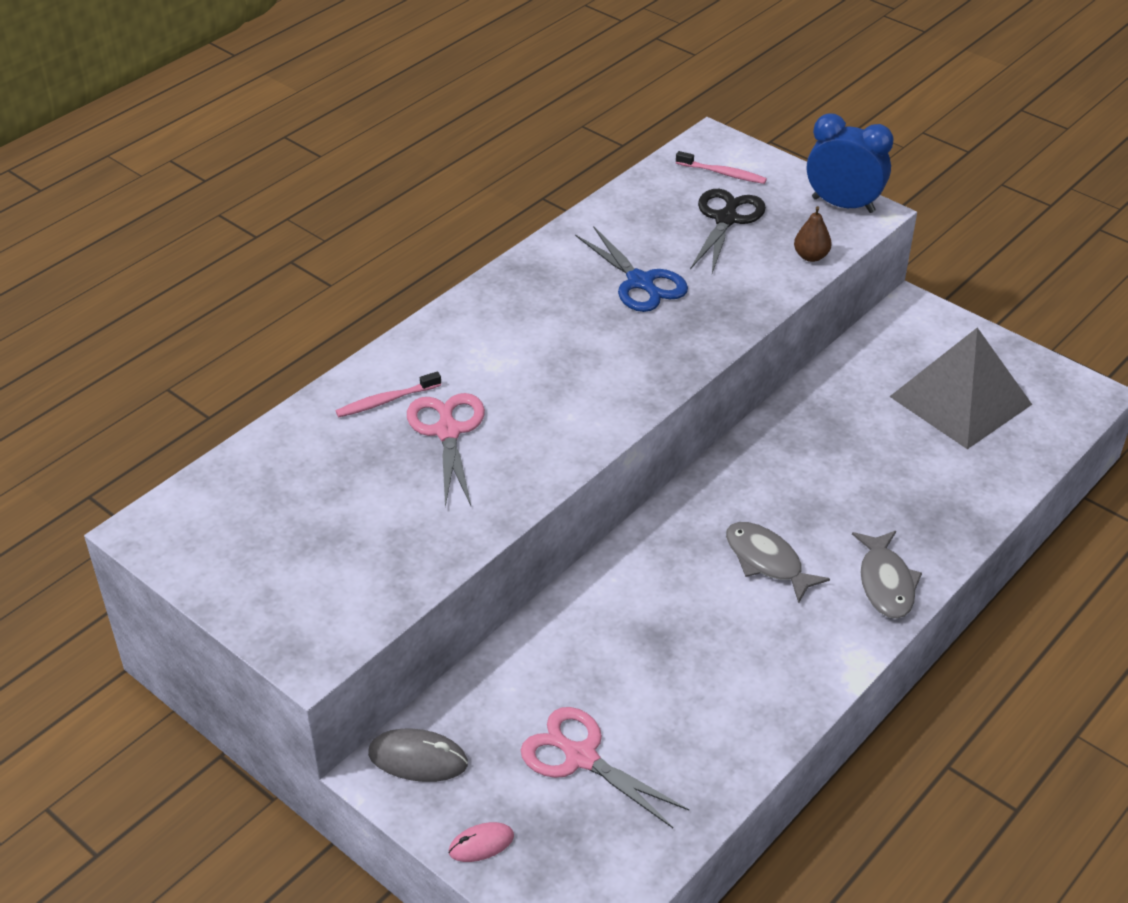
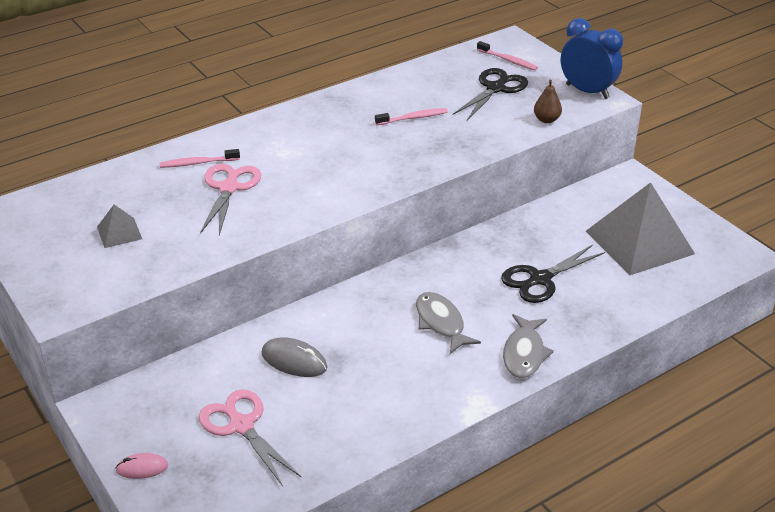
camera: 15 degrees right, 5 degrees down
(333, 526) = (119, 232): none -> grey pyramid
(418, 759) = (127, 403): grey mouse -> grey mouse (294, 361)
(640, 282) = (413, 118): blue scissors -> pink toothbrush
(862, 475) = (540, 279): none -> black scissors

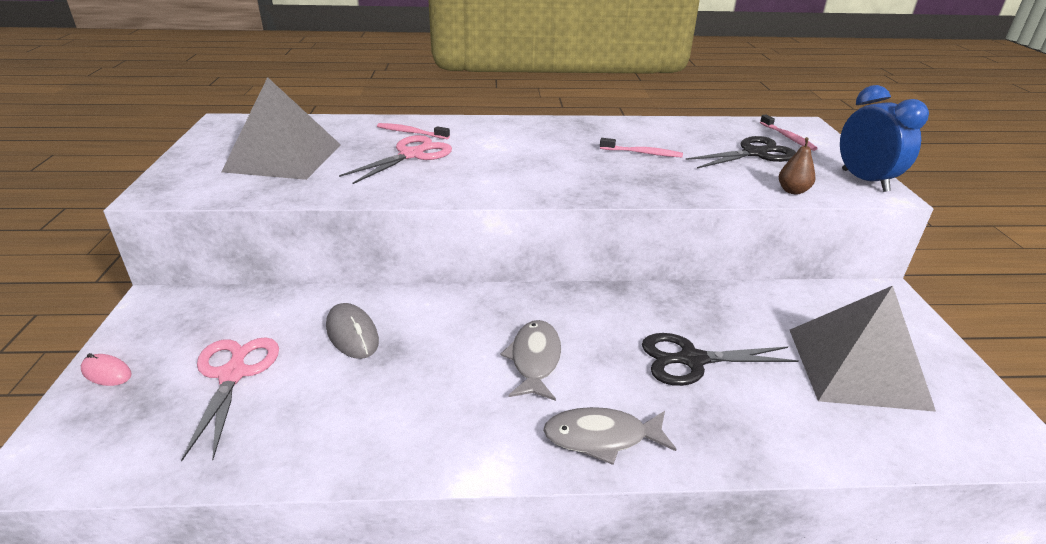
camera: 30 degrees right, 5 degrees down
(119, 232) = (283, 158): grey pyramid -> grey pyramid, size x2.27
(524, 353) = (602, 437): grey fish -> grey fish turned 45 degrees clockwise

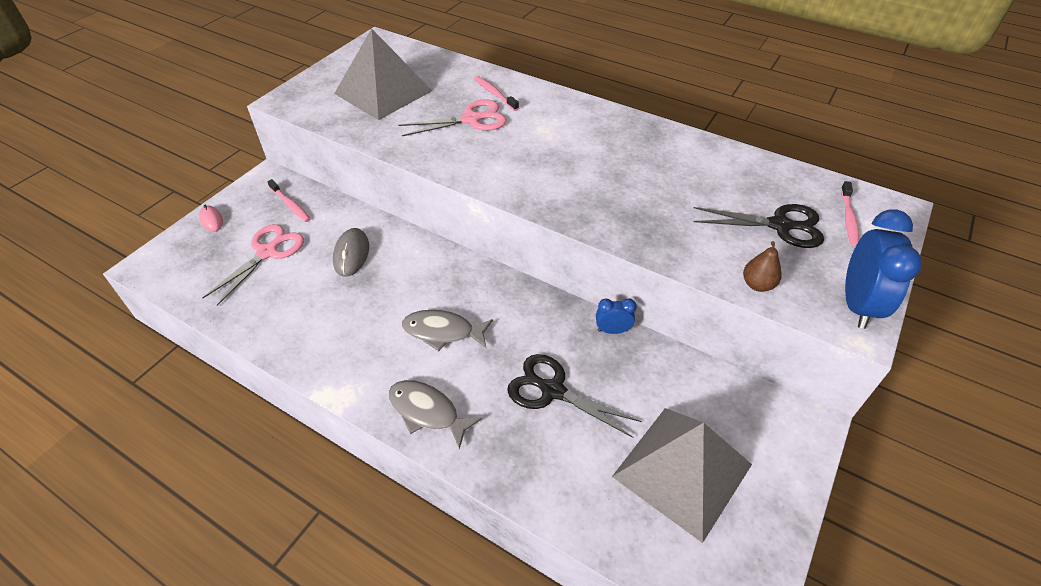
camera: 35 degrees right, 15 degrees up
(534, 360) = (443, 332): grey fish -> grey fish turned 120 degrees counterclockwise
(642, 153) = (665, 185): pink toothbrush -> pink toothbrush (290, 205)
(682, 293) = (612, 330): none -> blue clock

